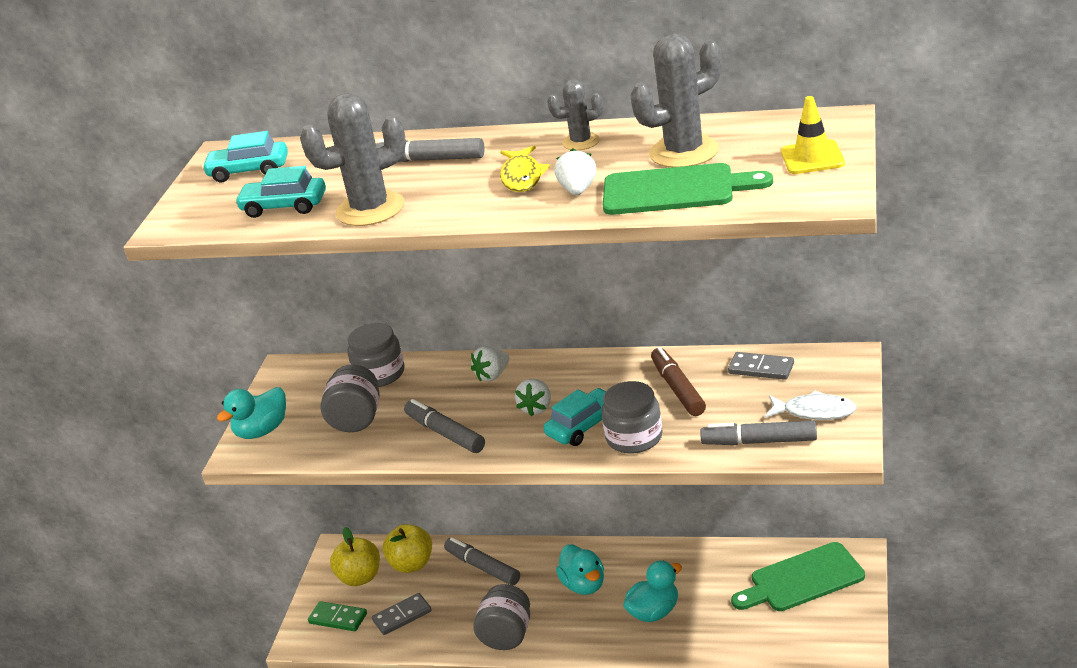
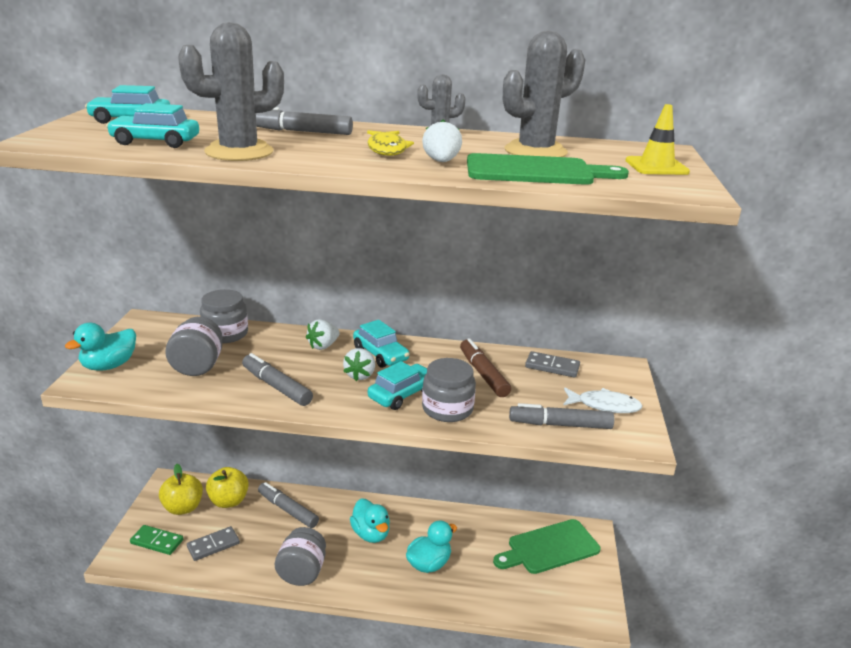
camera: 10 degrees left, 5 degrees down
(559, 378) = (380, 354): none -> turquoise car

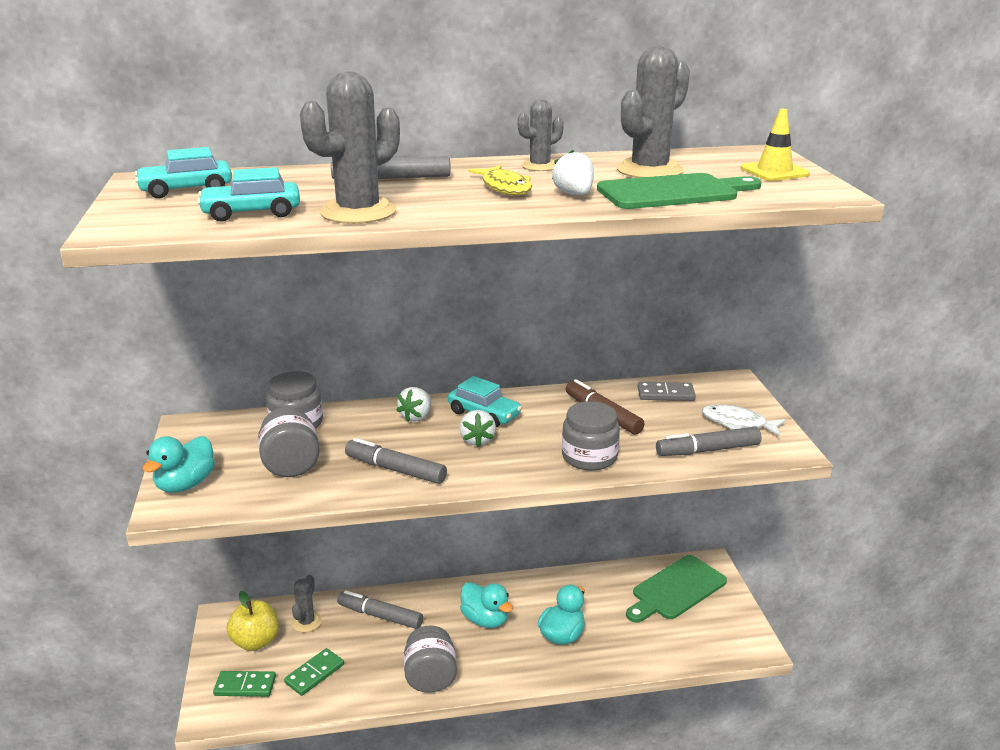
camera: 15 degrees left, 0 degrees up
(213, 545) = (314, 674): grey domino -> green domino
(228, 501) = (306, 622): yellow apple -> grey cactus
(402, 394) = (534, 451): turquoise car -> none
(604, 405) = (738, 423): white fish -> white fish turned 150 degrees counterclockwise

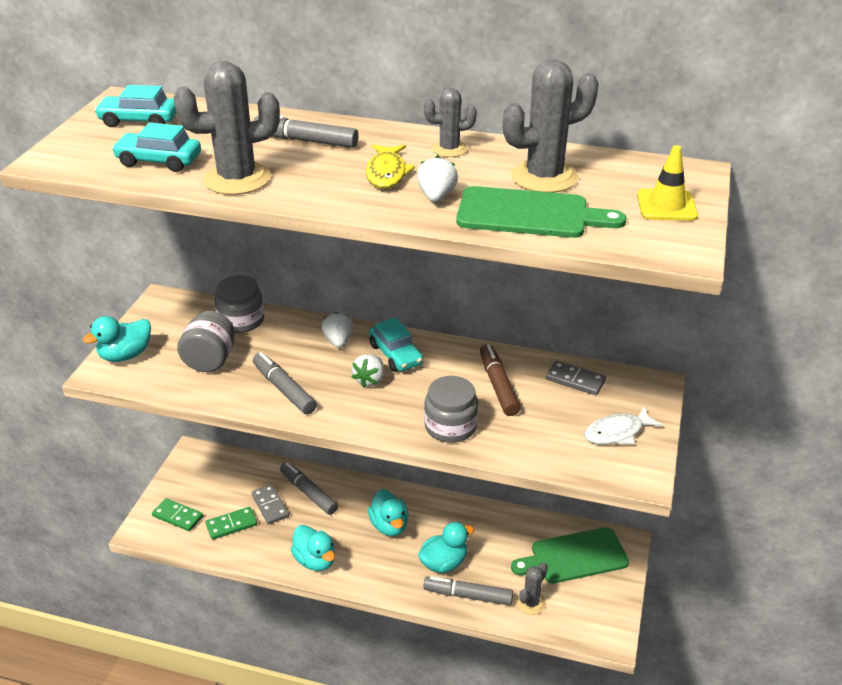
camera: 25 degrees right, 10 degrees up
(256, 642) = (205, 482): yellow apple -> none
(306, 622) = (250, 478): grey cactus -> grey cactus (531, 603)
(346, 641) = (270, 506): none -> grey domino
(416, 416) = (338, 341): white strawberry -> white strawberry turned 120 degrees clockwise
(430, 677) = (315, 560): grey jar -> turquoise duck
(708, 450) = (563, 453): grey marker -> grey marker (468, 596)
(738, 423) = (617, 432): white fish -> white fish turned 75 degrees counterclockwise

